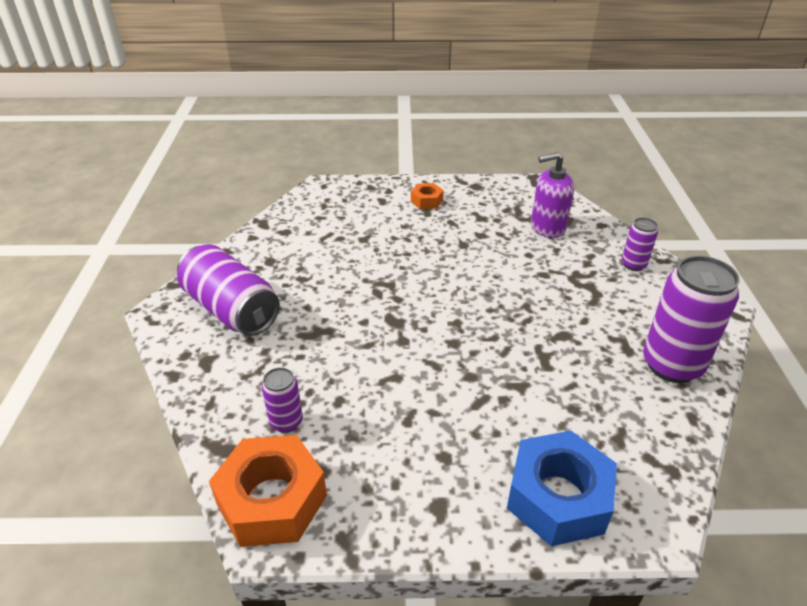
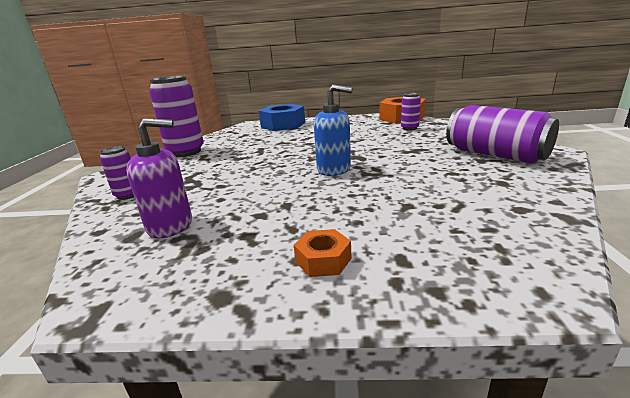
camera: 175 degrees left, 15 degrees down
(424, 294) = (334, 169): none -> blue soap dispenser

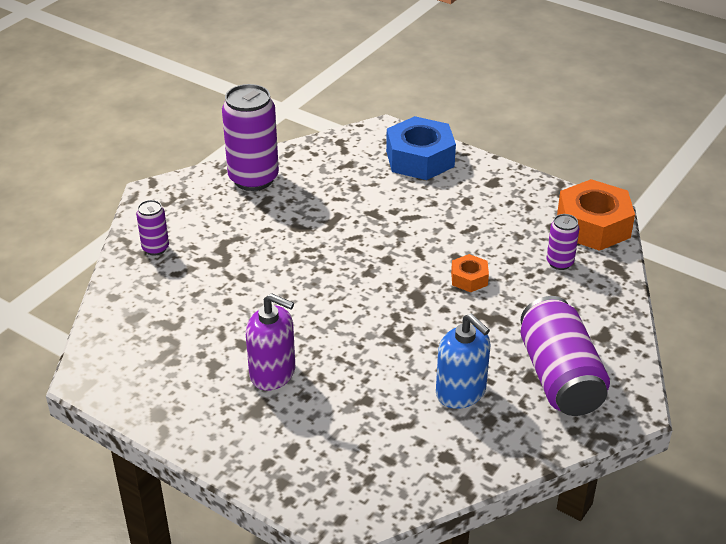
camera: 30 degrees right, 15 degrees up
(170, 225) = (167, 319): purple soap dispenser -> purple soap dispenser (273, 373)
(323, 260) = (242, 420): orange nut -> orange nut (469, 278)
(334, 169) = (368, 308): blue soap dispenser -> blue soap dispenser (461, 392)

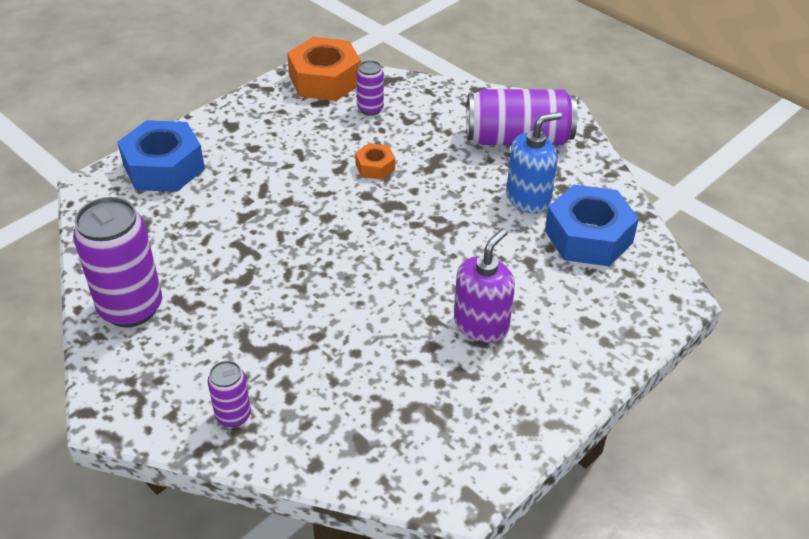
camera: 80 degrees left, 5 degrees up
(416, 443) = (588, 236): none -> blue nut

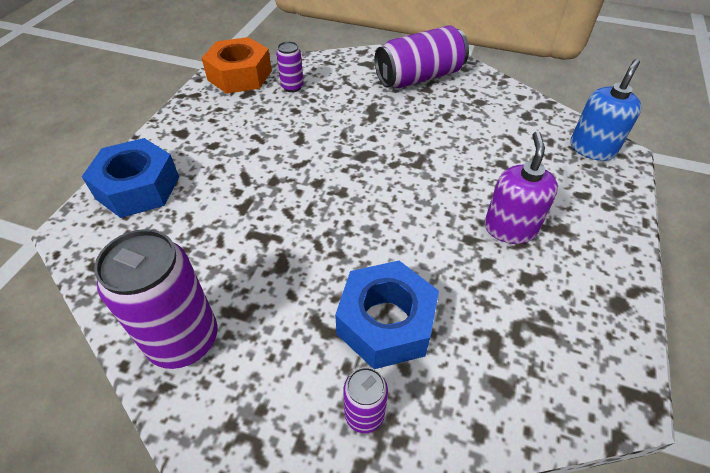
camera: 25 degrees left, 5 degrees up
(375, 167) = (328, 129): orange nut -> none
(528, 198) = (462, 117): blue soap dispenser -> blue soap dispenser (592, 148)
(588, 236) = (526, 130): blue nut -> blue nut (385, 322)

